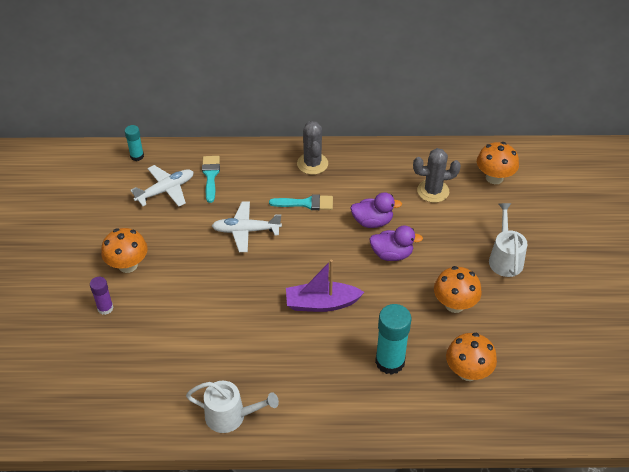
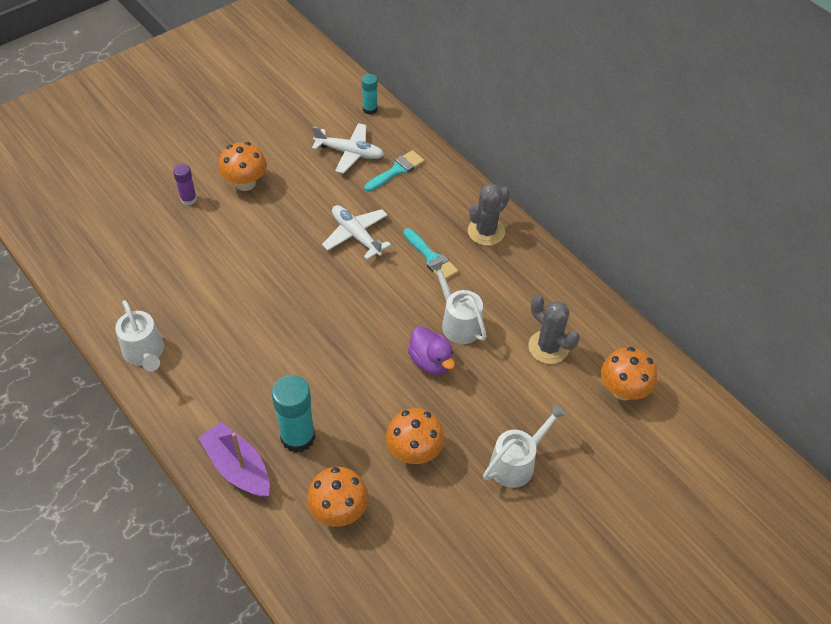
camera: 50 degrees right, 5 degrees up
(321, 303) = (321, 343): purple boat -> purple boat (238, 467)
(372, 222) = (458, 322): purple duck -> white watering can

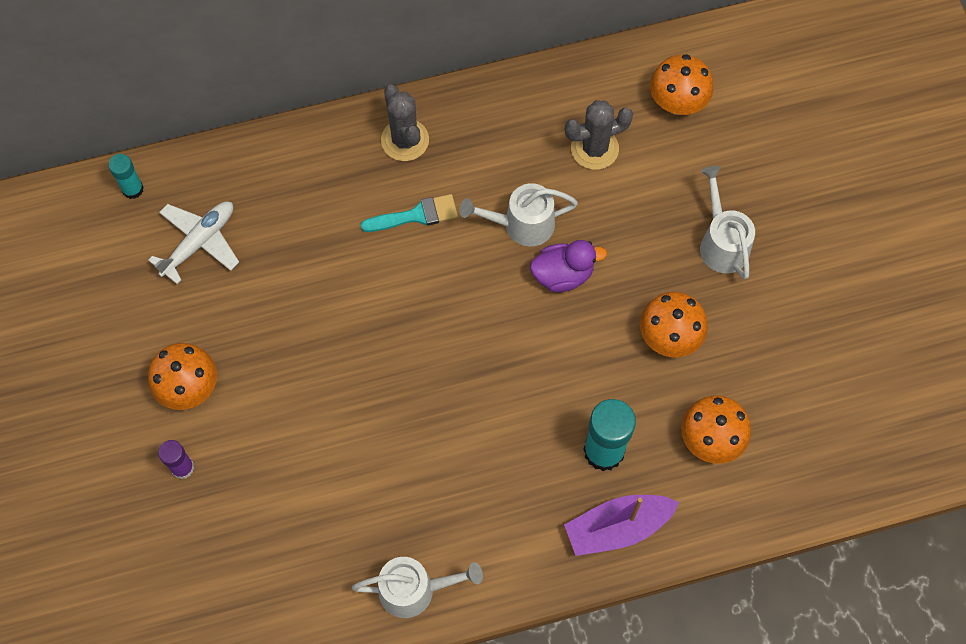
camera: 65 degrees left, 15 degrees up
(356, 235) = (342, 285): white plane -> none
(396, 170) = (258, 199): turquoise brush -> none

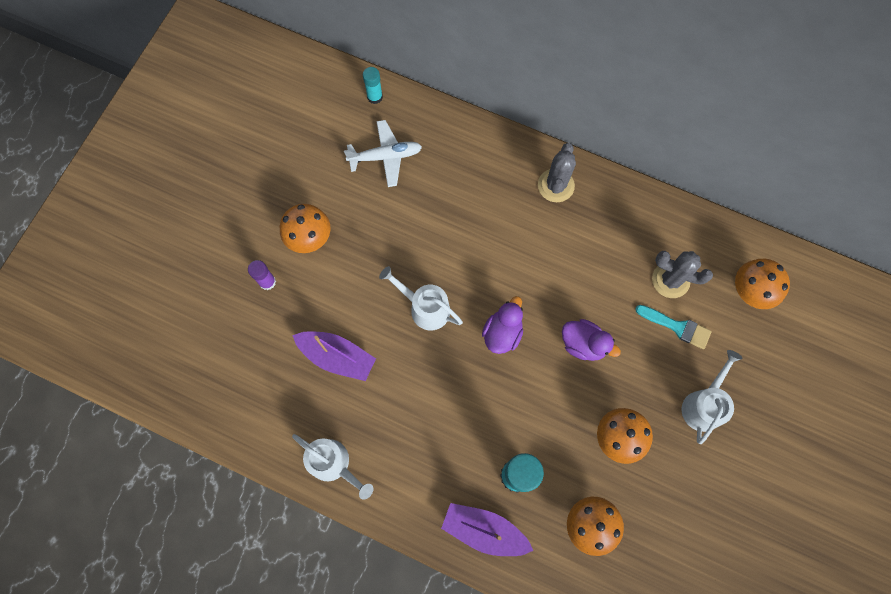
camera: 40 degrees right, 5 degrees up
(325, 483) = (337, 357): none -> purple boat
(416, 215) = (524, 237): turquoise brush -> turquoise brush (677, 327)
(474, 326) = (502, 333): none -> purple duck
(521, 225) = (583, 292): white watering can -> white watering can (424, 308)

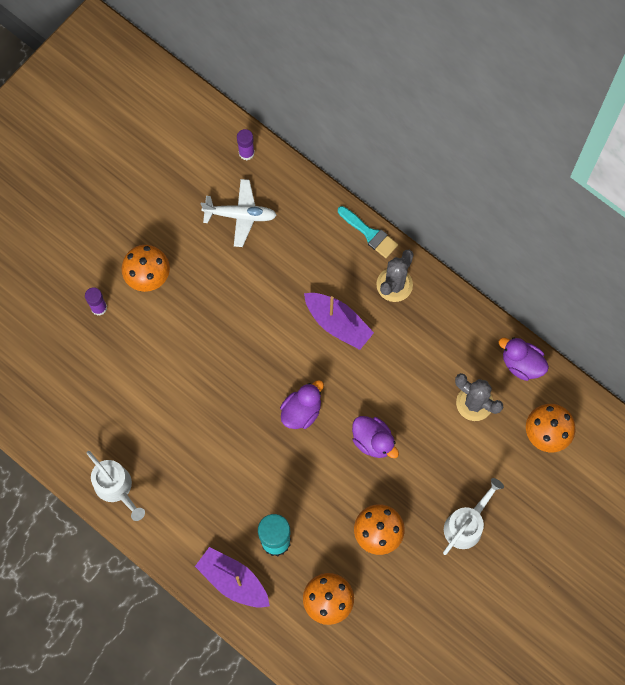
camera: 15 degrees right, 0 degrees up
(337, 357) = (144, 393): purple boat -> purple boat (338, 323)
(375, 97) = (246, 153): turquoise glue stick -> purple glue stick
(424, 308) = (236, 369): white watering can -> none
(677, 327) = (466, 448): turquoise brush -> turquoise brush (369, 234)
(703, 230) = (521, 363): none -> purple duck

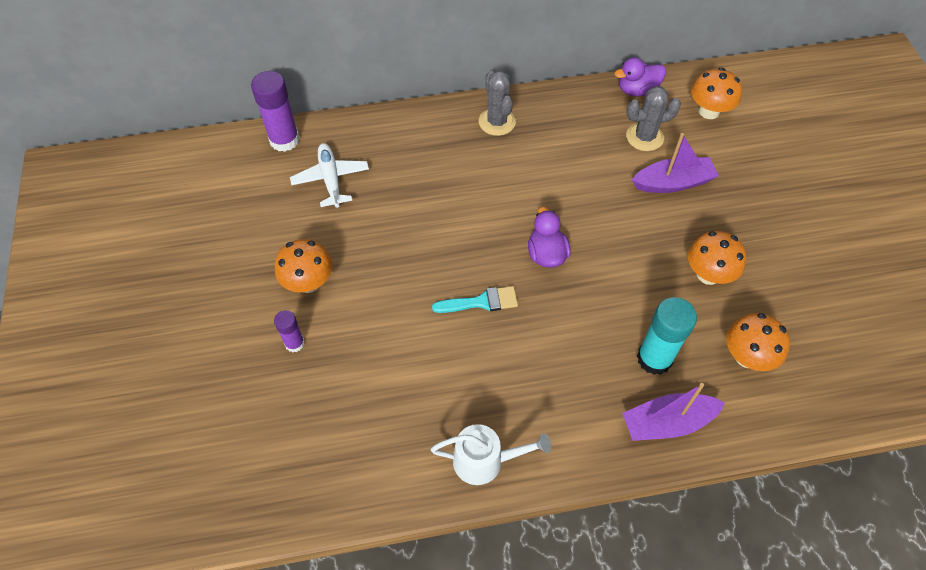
camera: 50 degrees left, 15 degrees down
(240, 215) = (331, 179): white plane -> white plane turned 60 degrees counterclockwise
(246, 153) = (284, 140): purple glue stick -> purple glue stick, size x1.79
(338, 323) = (492, 178): purple boat -> purple boat (673, 183)
(369, 234) = (439, 109): turquoise brush -> turquoise brush (481, 302)
(373, 441) = (619, 222): purple duck -> none
(466, 524) = (748, 208): white watering can -> none

